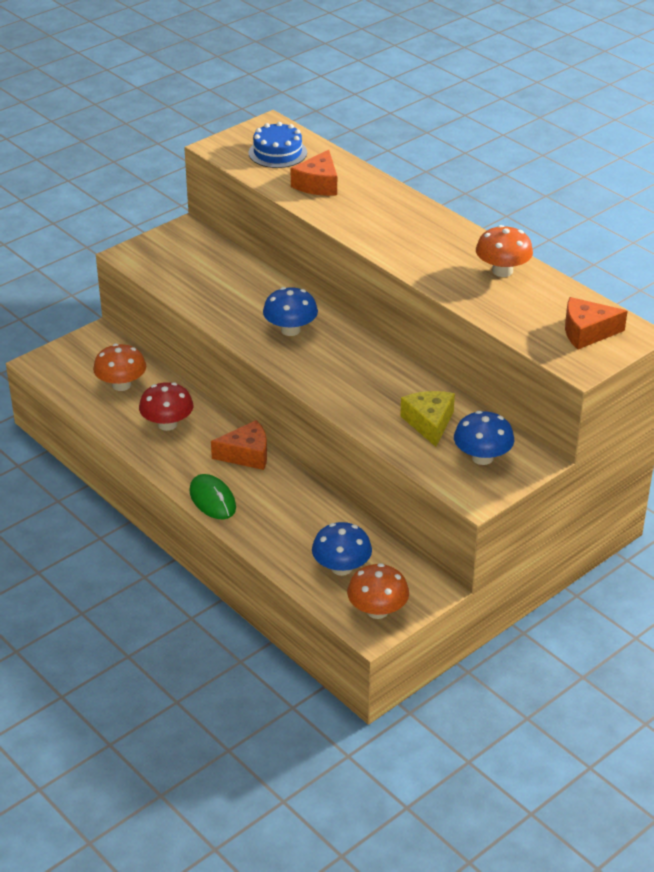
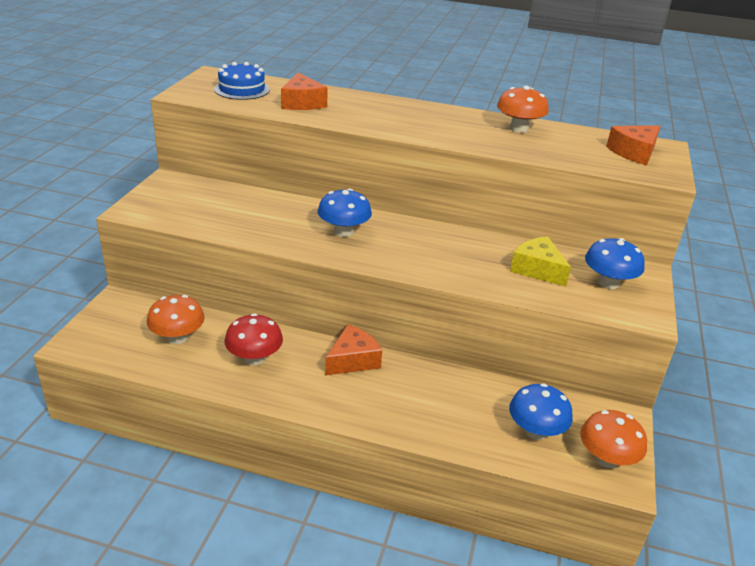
camera: 35 degrees left, 5 degrees down
(212, 499) = (362, 414): green mouse -> none

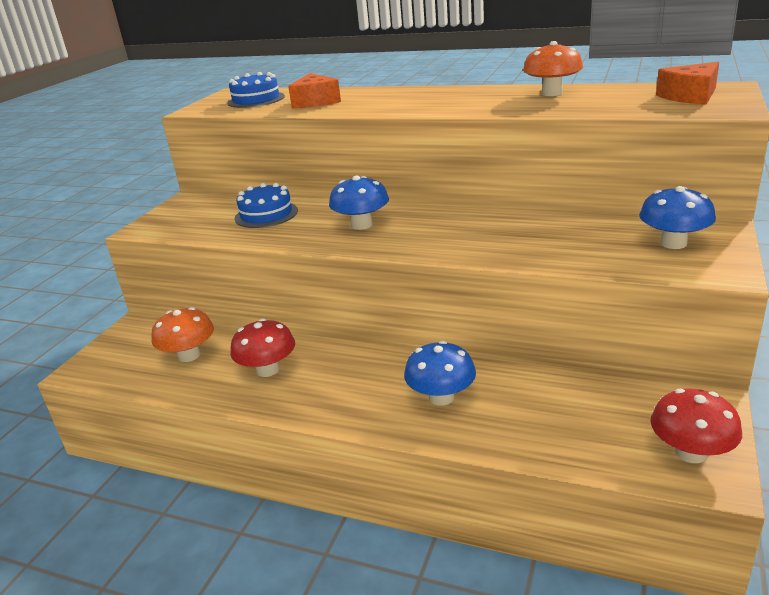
camera: 10 degrees right, 5 degrees down
(252, 208) = (266, 214): none -> blue cake
(353, 360) = (377, 363): orange cheese -> none
(535, 431) = (596, 425): blue mushroom -> blue mushroom (441, 397)
(537, 269) = (584, 238): yellow cheese -> none
(606, 459) = (690, 452): orange mushroom -> red mushroom

